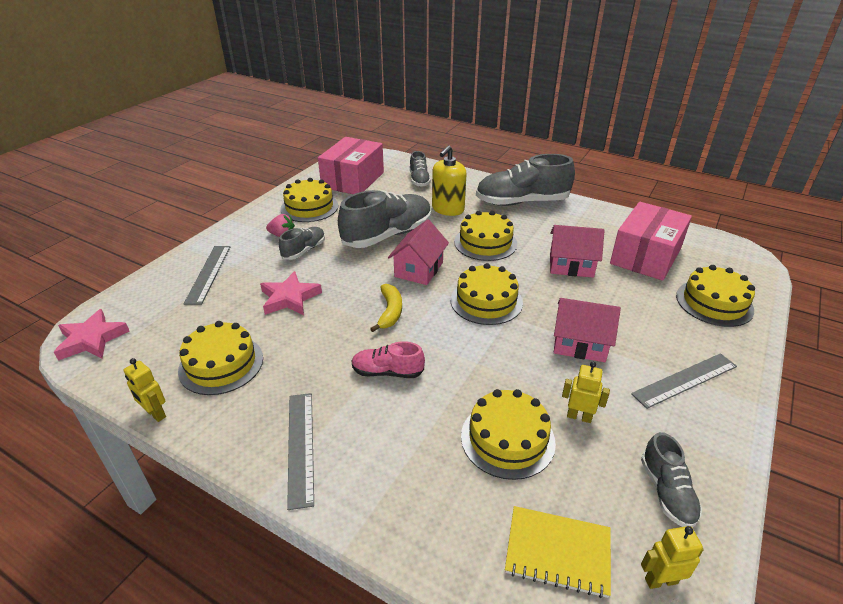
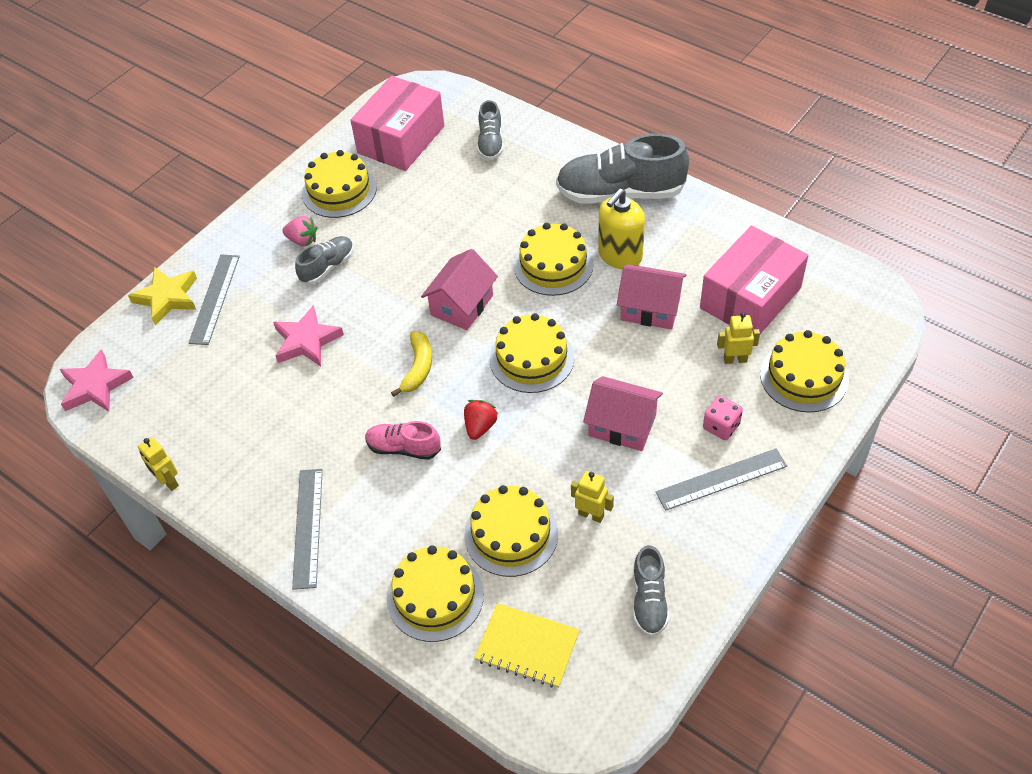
camera: 10 degrees right, 15 degrees up
(166, 274) = (167, 297): none -> yellow star
(221, 364) = (231, 427): yellow cake -> yellow cake (435, 596)
(388, 235) = (433, 246): grey shoe -> none
(448, 209) = (518, 202): yellow soap dispenser -> yellow soap dispenser (620, 255)
(454, 351) = (480, 426): none -> red strawberry
(660, 580) = (610, 678): yellow robot -> yellow robot (735, 359)
(665, 340) = (721, 426): none -> pink dice

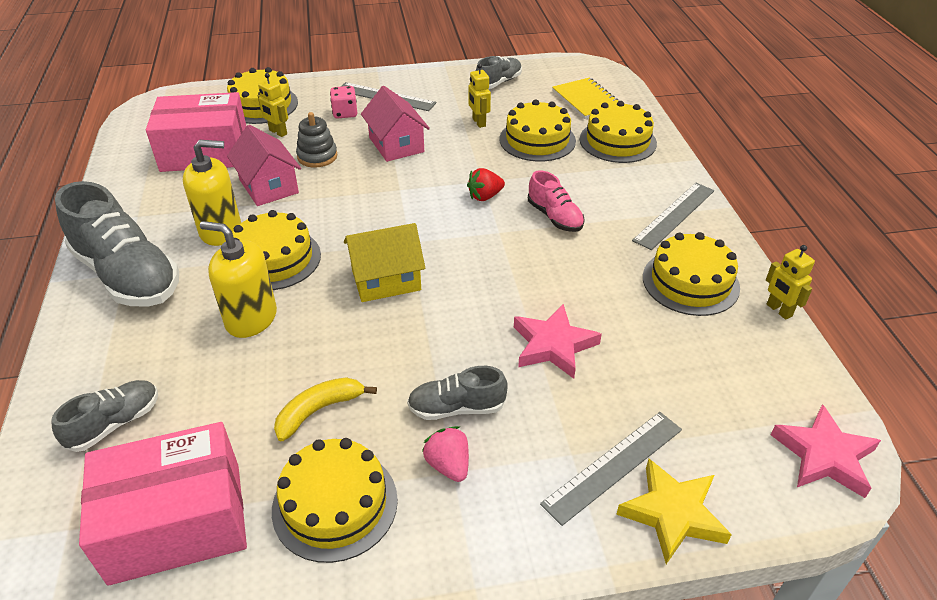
camera: 140 degrees left, 10 degrees down
(168, 481) = (778, 310): yellow robot -> yellow robot turned 150 degrees clockwise
(418, 368) = (481, 259): yellow banana -> yellow banana (319, 410)
(462, 305) = (386, 280): pink house -> yellow house
(506, 226) = (251, 318): none -> yellow soap dispenser
(531, 358) = (392, 210): yellow cake -> yellow cake (690, 282)
(663, 362) = (317, 156): none -> grey stacking toy

